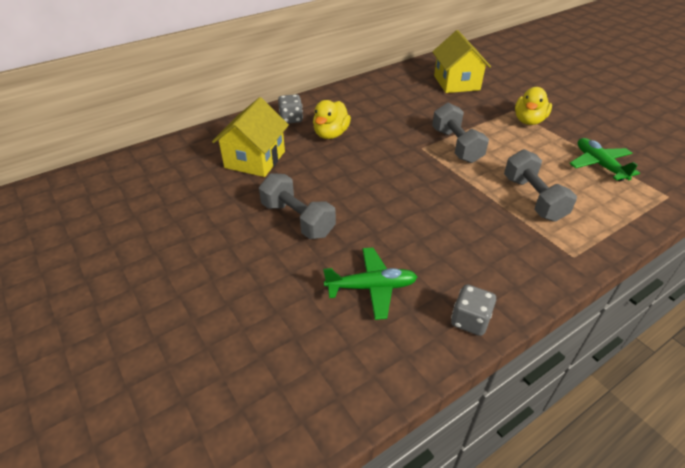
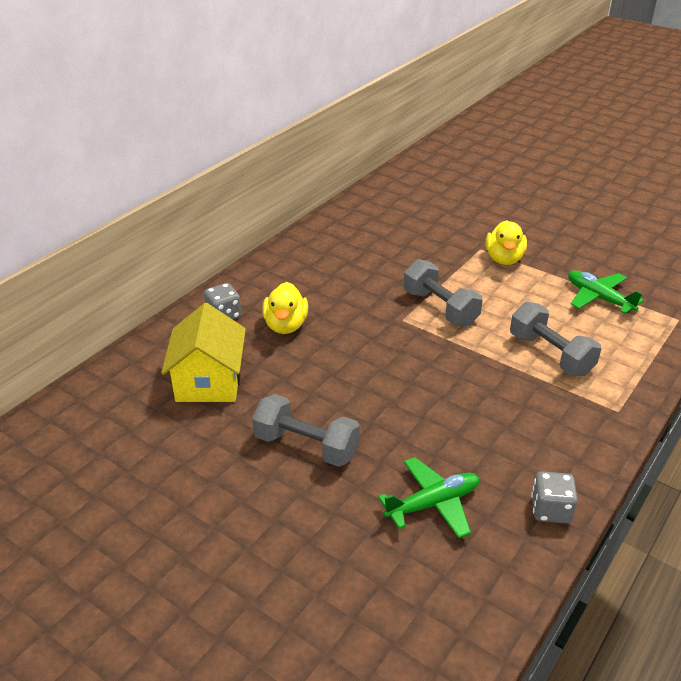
camera: 20 degrees left, 5 degrees down
(456, 83) = (401, 224): yellow house -> none

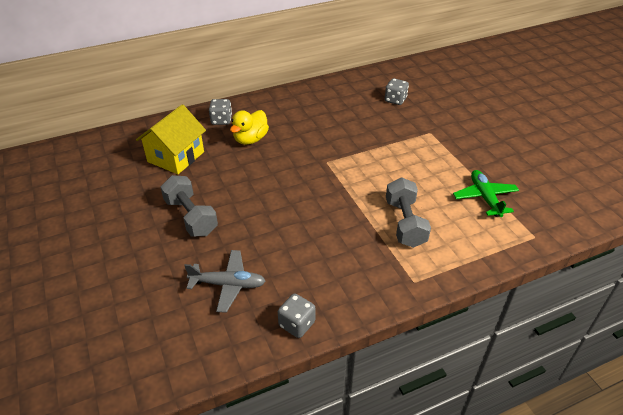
camera: 30 degrees right, 5 degrees up
(409, 225) = (395, 100): none -> grey dice
(433, 504) = (228, 284): green plane -> grey plane
(440, 308) = (359, 163): grey dumbbell -> none
(504, 259) = (440, 145): yellow duck -> none

